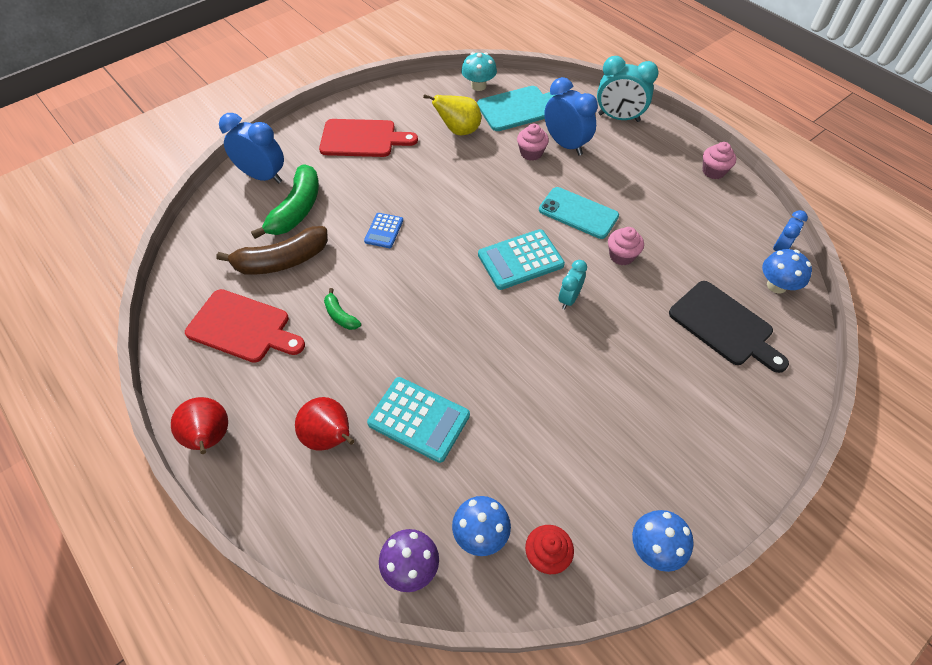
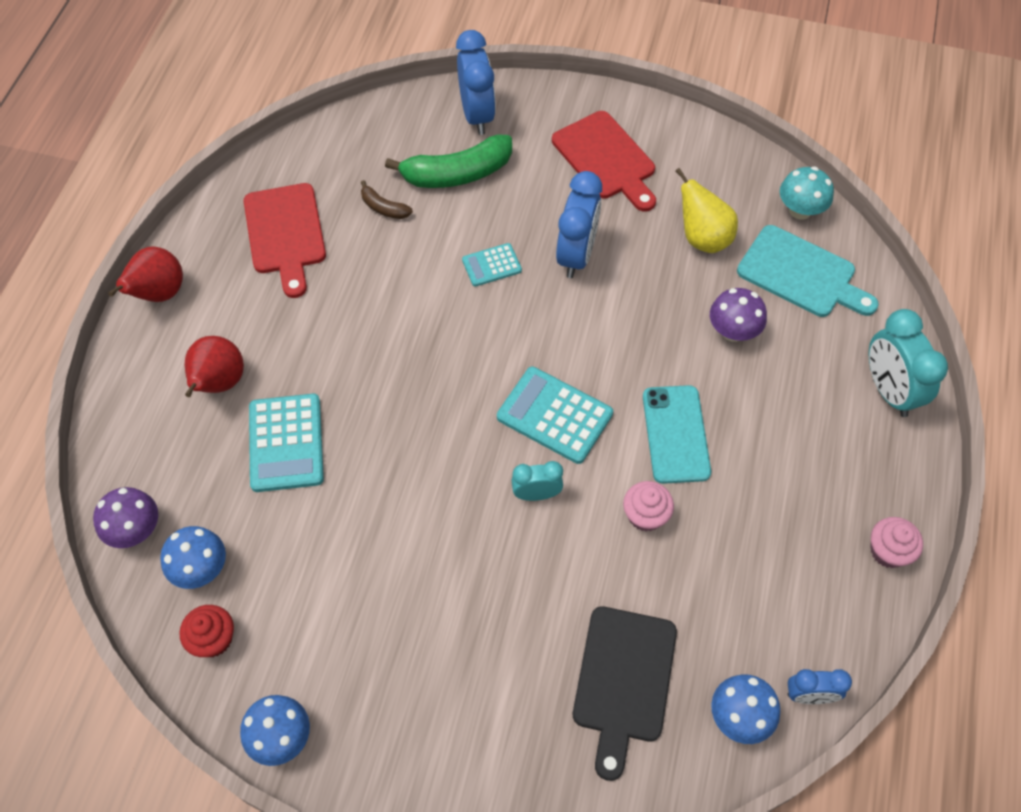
camera: 55 degrees right, 5 degrees up
(281, 261) = (383, 208): brown banana -> brown banana, size x0.49
(340, 315) = (356, 300): green banana -> none
(384, 231) = (491, 265): blue calculator -> turquoise calculator
(531, 153) = (733, 331): pink cupcake -> purple mushroom
(566, 144) = (782, 358): blue clock -> blue clock (576, 255)

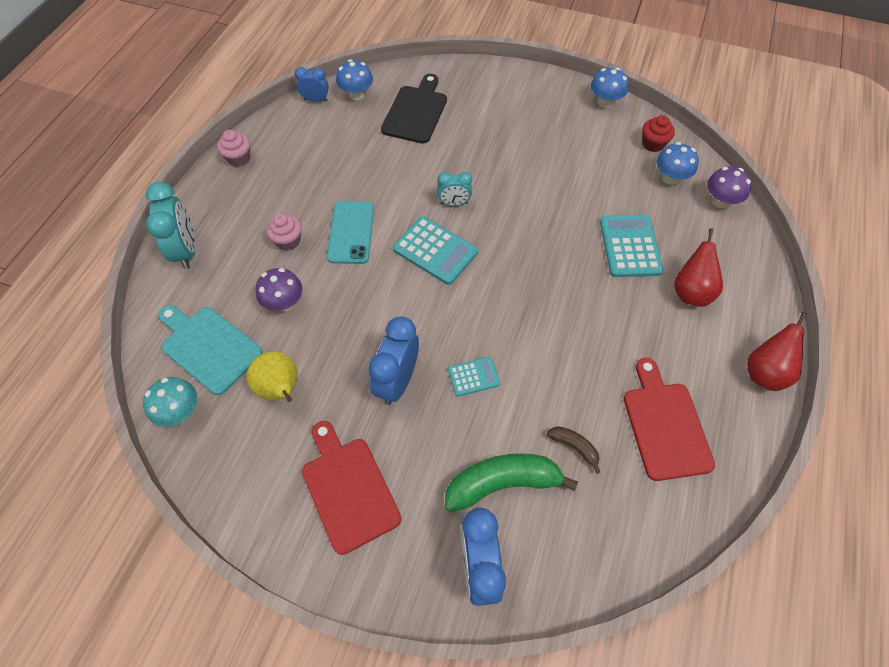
camera: 175 degrees left, 0 degrees up
(645, 515) = (384, 187): pink cupcake -> pink cupcake (288, 240)

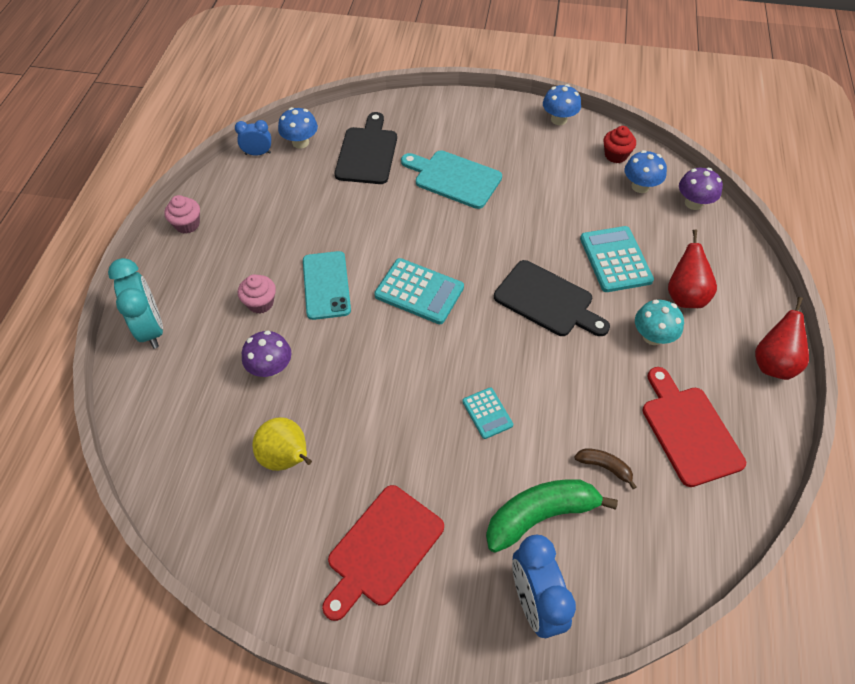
camera: 10 degrees left, 5 degrees down
(181, 411) = (182, 499): turquoise mushroom -> turquoise mushroom (652, 336)
(208, 347) = (198, 426): turquoise cutting board -> turquoise cutting board (454, 178)
(348, 489) = (382, 549): red cutting board -> red cutting board turned 105 degrees counterclockwise
(397, 381) = (409, 430): blue clock -> none
(454, 203) = (428, 241): turquoise clock -> none
(473, 376) = (487, 413): turquoise calculator -> turquoise calculator turned 90 degrees clockwise
(554, 277) = (547, 300): none -> black cutting board

